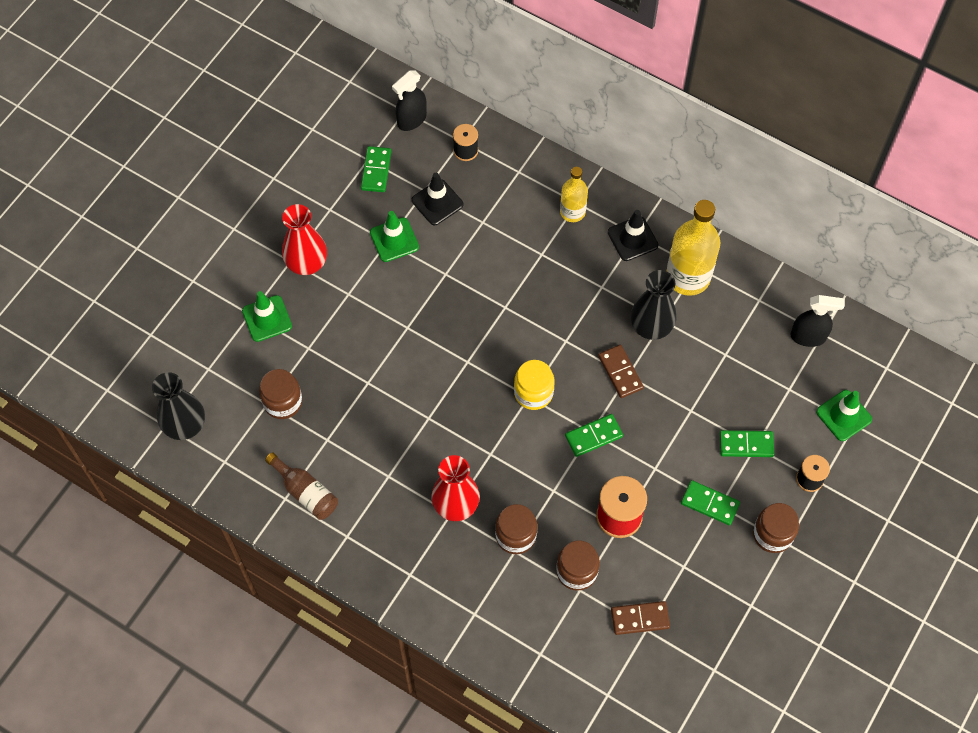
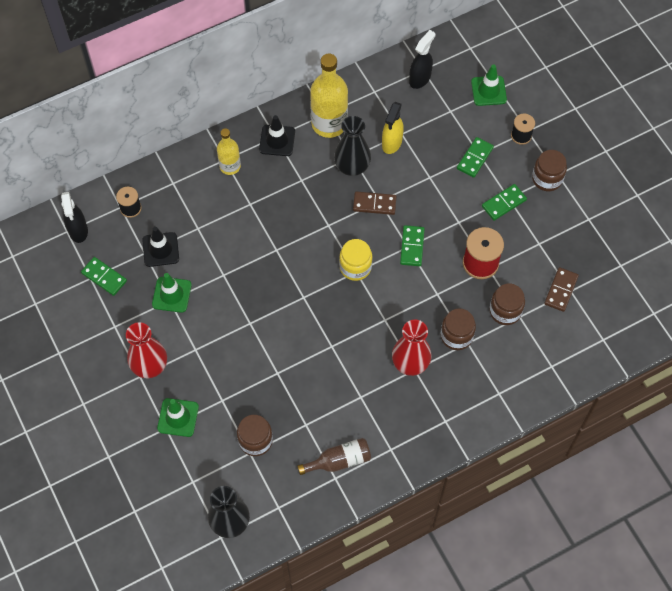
camera: 60 degrees left, 0 degrees up
(706, 350) = (391, 143): none -> yellow spray bottle

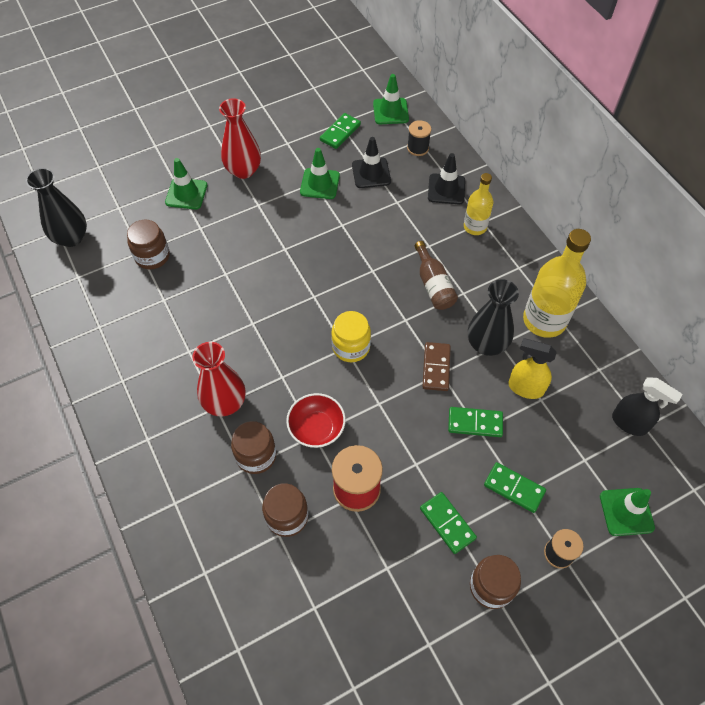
camera: 90 degrees right, 5 degrees down
(78, 231) = (390, 111): black spray bottle -> green traffic cone
(277, 140) = (513, 269): black traffic cone -> black traffic cone (446, 189)
(339, 461) = (117, 330): brown bottle -> brown bottle (433, 285)
(412, 247) = (379, 408): green domino -> green domino (475, 423)
(431, 292) = (316, 428): none -> red bowl
(561, 290) = (315, 594): brown domino -> none

